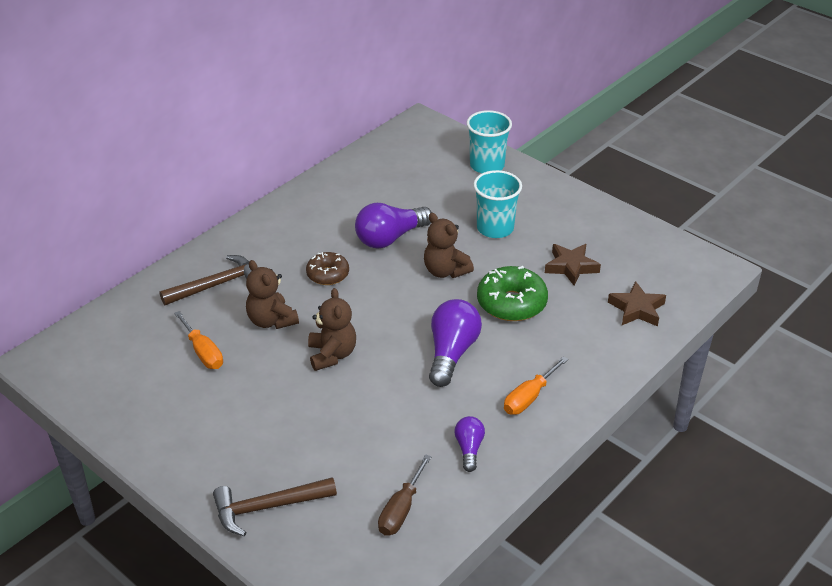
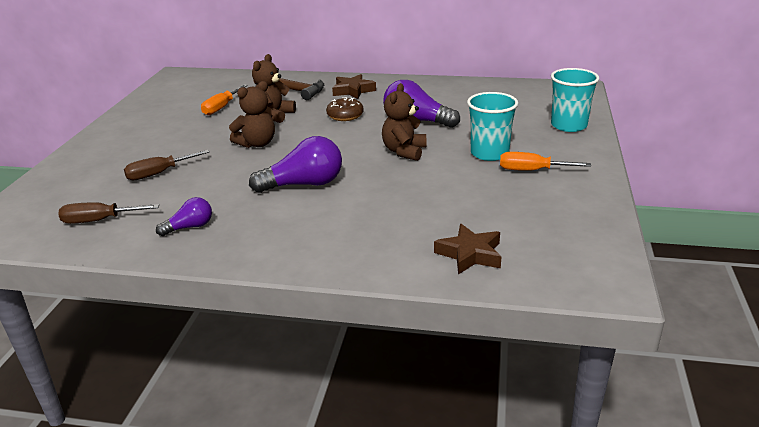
camera: 60 degrees right, 10 degrees down
(267, 507) = (79, 172): brown hammer -> none
(333, 444) = (159, 173): none -> brown screwdriver
(511, 303) = (398, 190): green donut -> none
(529, 397) = (278, 235): orange screwdriver -> orange screwdriver (532, 170)
(571, 267) = (486, 201): brown star -> brown star (353, 90)

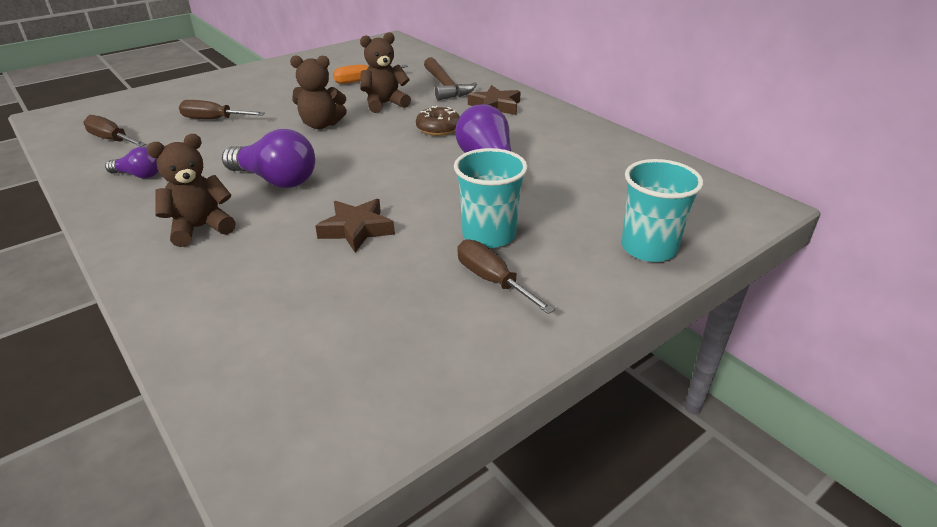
camera: 40 degrees right, 5 degrees up
(404, 151) = (414, 190): brown teddy bear -> brown teddy bear (200, 228)
(470, 254) = (244, 337): brown star -> brown star (356, 229)
(532, 170) = (492, 280): orange screwdriver -> brown screwdriver

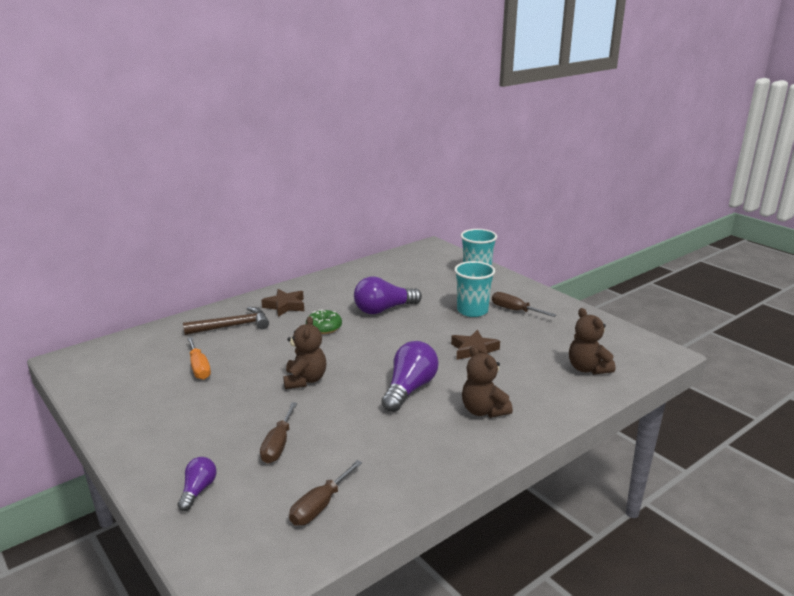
camera: 90 degrees left, 10 degrees down
(139, 175) = (402, 463): purple light bulb -> purple light bulb (198, 490)
(384, 104) = (265, 352): brown teddy bear -> brown teddy bear (587, 368)
(438, 129) = (324, 327): brown donut -> green donut
(492, 280) = (515, 310): brown screwdriver -> brown screwdriver turned 75 degrees clockwise

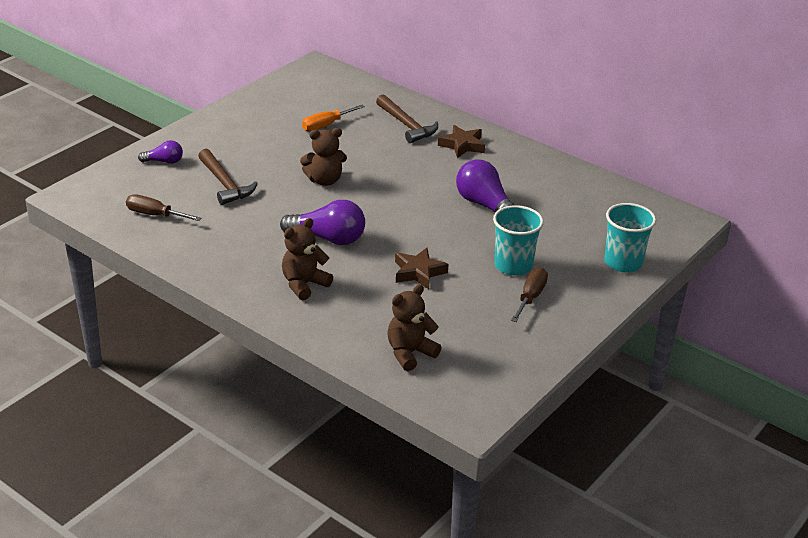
camera: 75 degrees right, 10 degrees up
(278, 445) = (225, 184): brown screwdriver -> brown hammer
(324, 327) = (427, 175): green donut -> none

